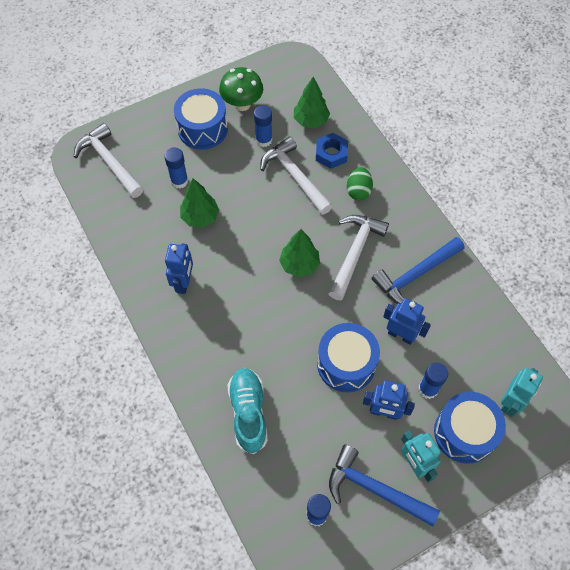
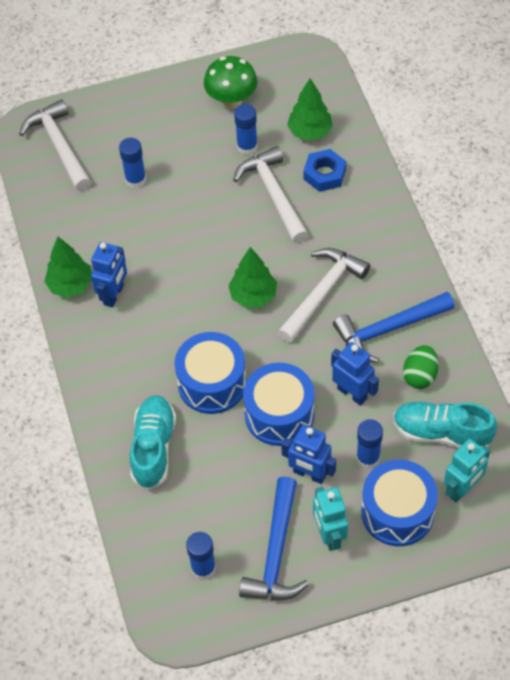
camera: 15 degrees right, 5 degrees down
(200, 217) = (150, 224): green tree -> green tree (70, 285)
(202, 129) = (177, 123): blue drum -> blue drum (212, 383)
(358, 191) = (346, 222): green egg -> green egg (420, 375)
(374, 489) = (276, 553): blue hammer -> blue hammer turned 120 degrees counterclockwise
(481, 356) = (441, 433): none -> turquoise shoe

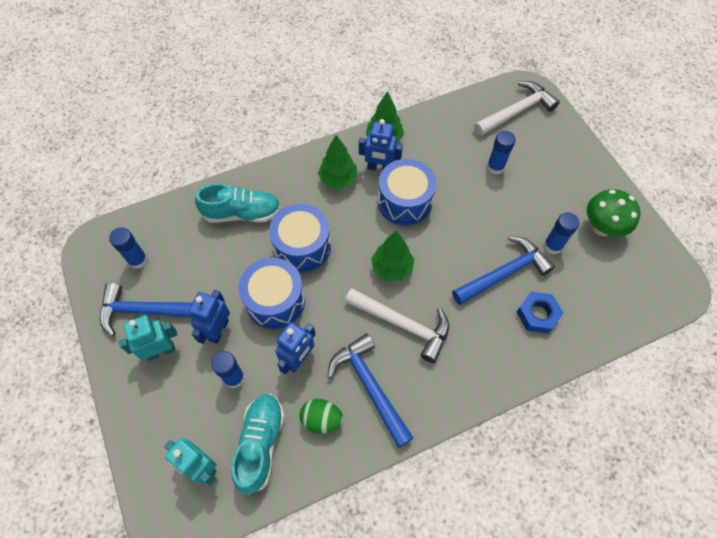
camera: 80 degrees right, 5 degrees up
(273, 194) = (504, 273): white hammer -> blue hammer
(310, 132) = (585, 297): green tree -> green tree (338, 179)
(397, 512) = (180, 407): blue drum -> blue drum (404, 202)

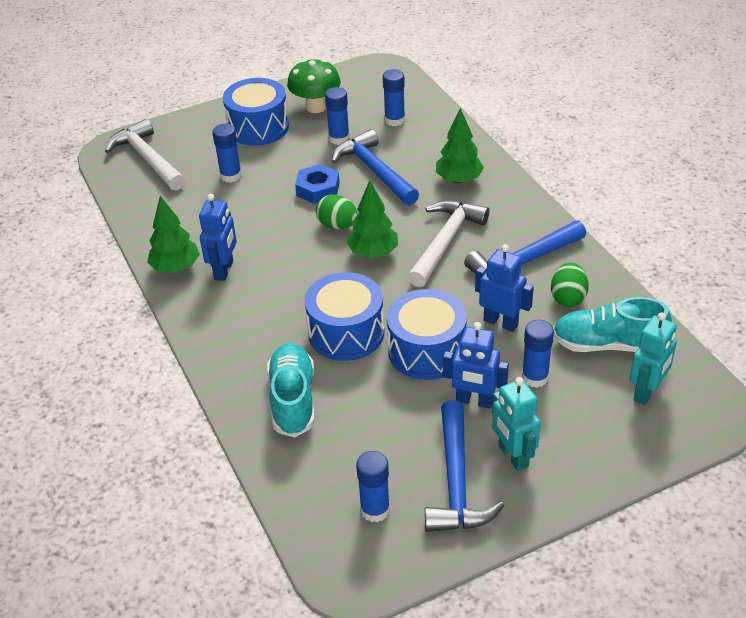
camera: 90 degrees left, 20 degrees down
(338, 179) = (240, 307): green tree -> green tree (459, 180)
(404, 202) = (278, 246): blue drum -> blue drum (258, 127)
(428, 243) = (337, 225): none -> green egg
(537, 314) = (422, 150): blue nut -> blue nut (318, 189)
(586, 293) = (394, 120): none -> blue glue stick

